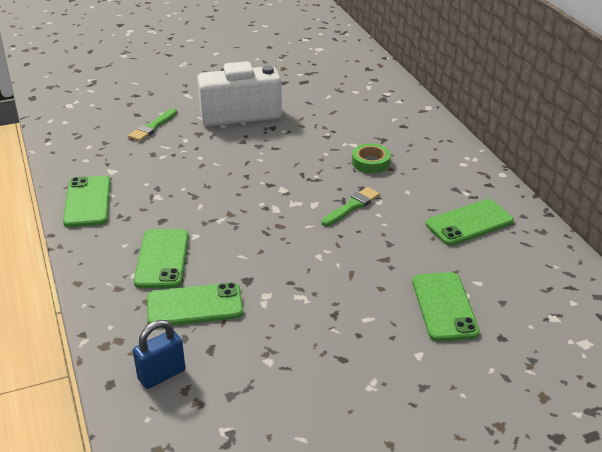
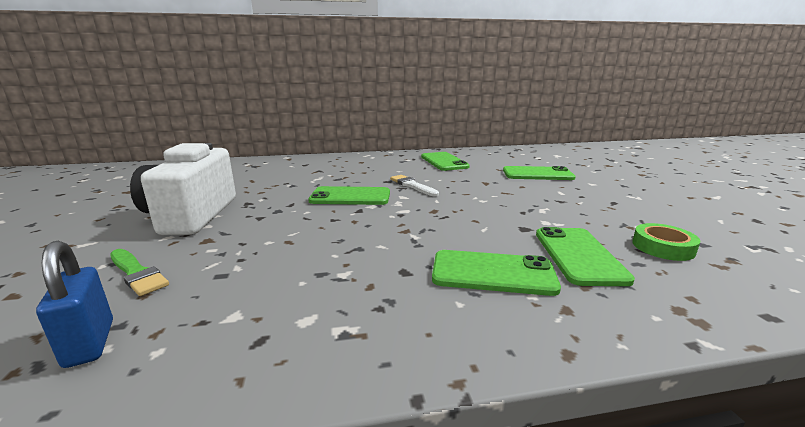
camera: 80 degrees left, 15 degrees down
(87, 202) = (318, 345): green phone -> green phone (350, 197)
(161, 375) = (713, 278): blue padlock -> blue padlock (89, 343)
(352, 206) = (412, 185): green brush -> white brush
(370, 162) = (350, 176): green tape -> green tape (663, 247)

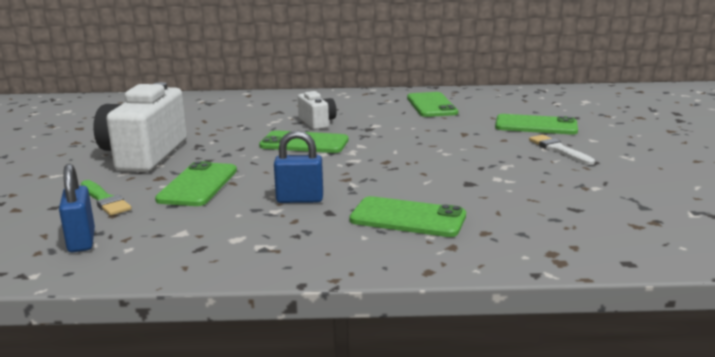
camera: 10 degrees right, 0 degrees up
(355, 178) = (317, 122): none -> white camera
(367, 257) = (300, 199): none -> blue padlock
(412, 185) = (377, 133): white brush -> white brush (559, 150)
(579, 255) = (502, 209): green phone -> green phone (198, 185)
(663, 247) = (597, 207): green tape -> none

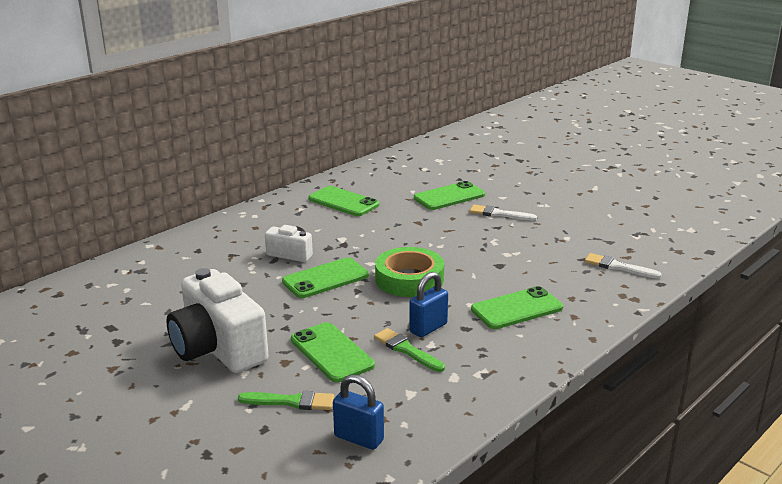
camera: 45 degrees left, 5 degrees up
(249, 206) = (407, 350): none -> green brush
(365, 165) = (409, 279): none -> green tape
(603, 229) = (618, 267): none -> white brush

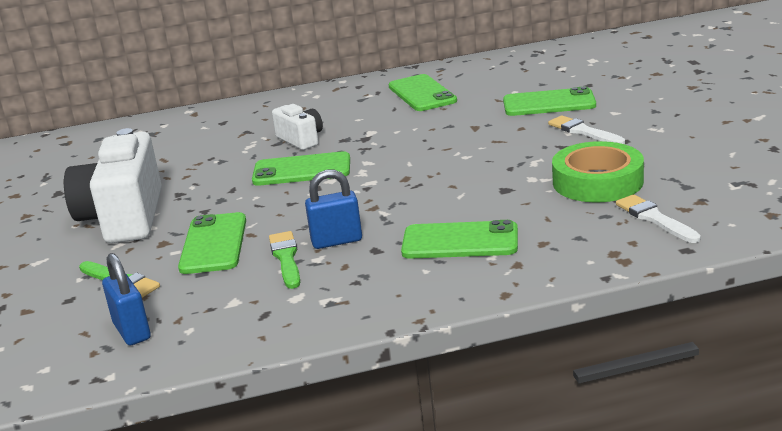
camera: 35 degrees right, 0 degrees up
(409, 279) = (384, 186): green tape -> green tape (597, 182)

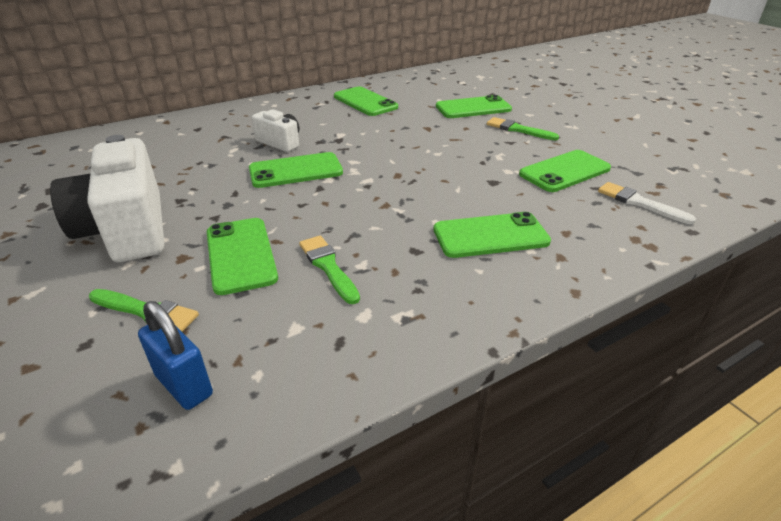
camera: 20 degrees left, 10 degrees up
(336, 241) = (370, 243): blue padlock -> none
(583, 131) = (518, 130): white brush -> green brush
(597, 182) = (564, 171): green tape -> green phone

